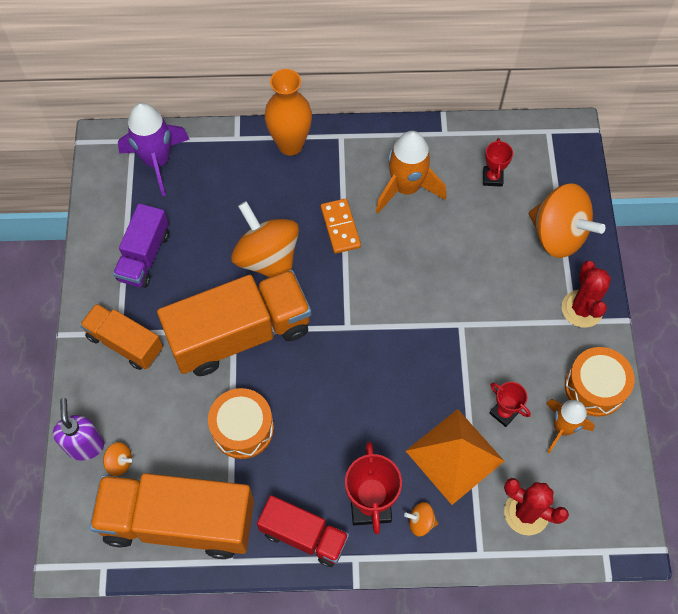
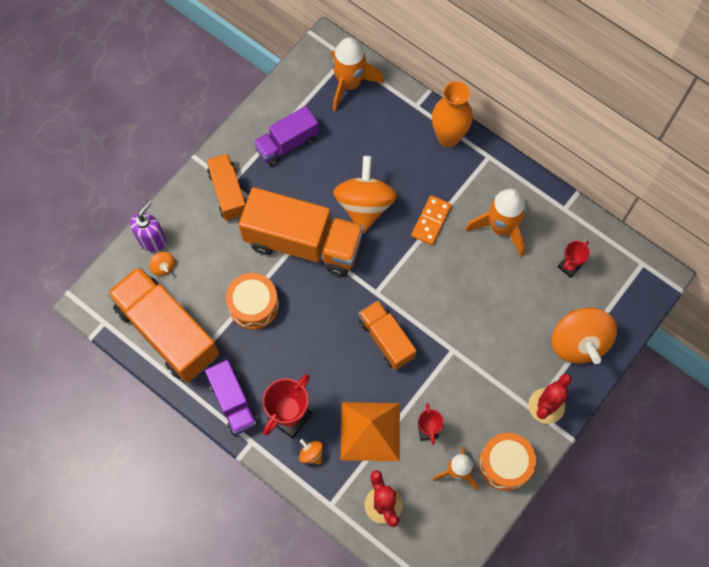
camera: 40 degrees right, 5 degrees up
(157, 161) = (349, 84): purple rocket -> orange rocket
(304, 535) = (233, 402): red truck -> purple truck
(394, 361) = (386, 339): none -> orange truck

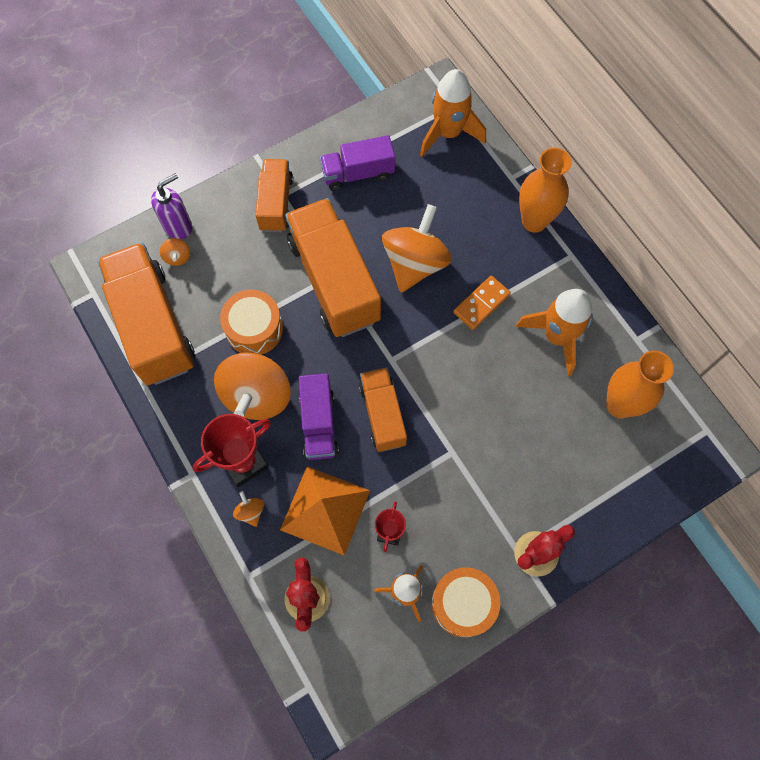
camera: 20 degrees right, 0 degrees up
(233, 402) = (190, 424): purple truck -> purple truck (319, 423)
(303, 243) = (334, 281): orange truck -> orange truck turned 150 degrees counterclockwise
(569, 266) = (619, 405): red trophy -> orange vase
(578, 342) = (599, 494): orange spinning top -> orange spinning top (257, 396)

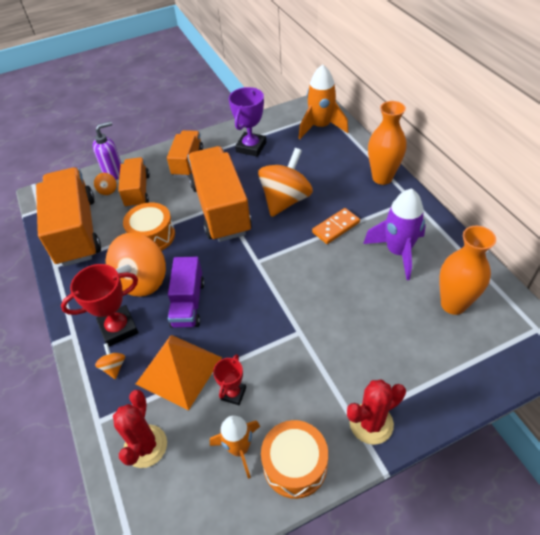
camera: 10 degrees right, 20 degrees down
(358, 173) = (251, 147): purple truck -> purple trophy
(382, 414) = (243, 300): orange truck -> orange truck (137, 191)
(557, 336) = (398, 252): orange rocket -> purple rocket

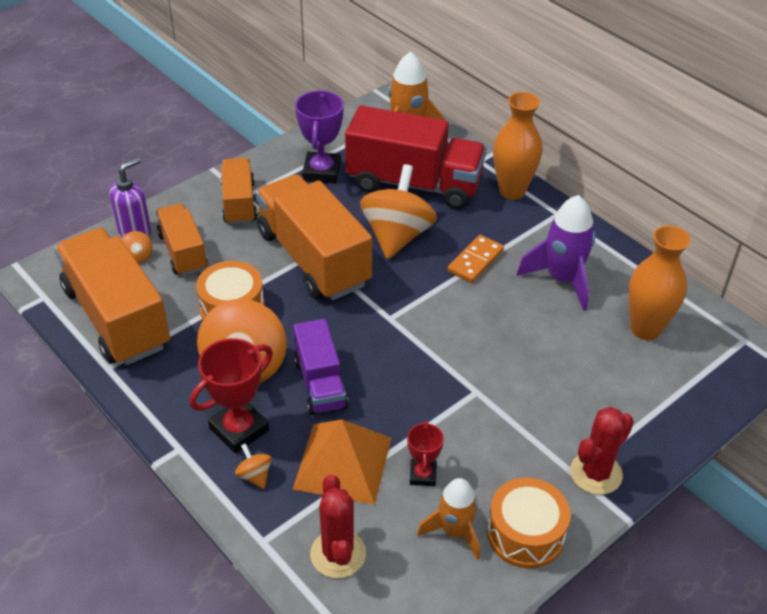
camera: 20 degrees left, 5 degrees down
(312, 163) = (414, 184): none -> red truck

